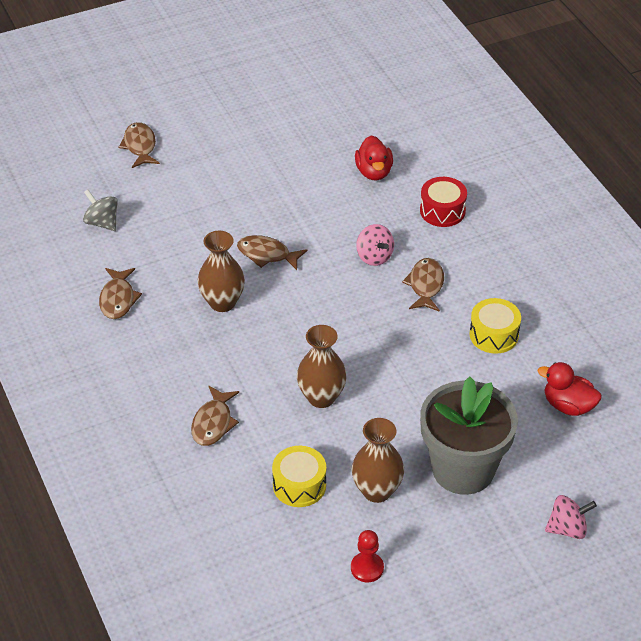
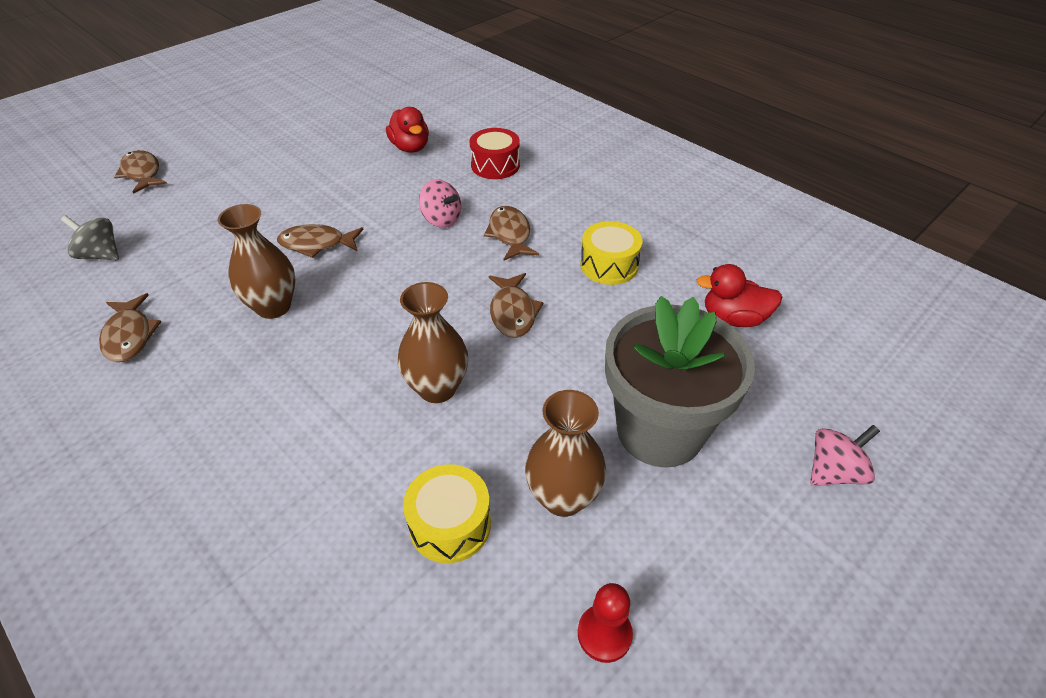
camera: 20 degrees left, 0 degrees up
(213, 423) = (295, 466): brown fish -> brown fish (513, 312)

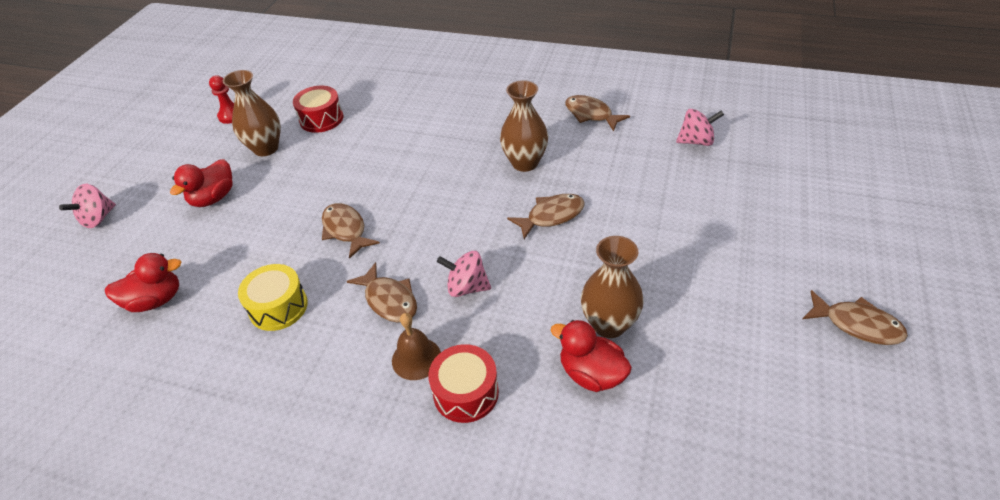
camera: 155 degrees right, 0 degrees up
(100, 255) = (696, 141): grey spinning top -> pink spinning top
(142, 173) = (800, 209): brown fish -> brown fish (857, 325)
(437, 388) = (369, 165): brown vase -> brown vase (609, 324)
(450, 524) = (321, 119): yellow drum -> red drum
(514, 192) = (416, 358): none -> brown bell
(659, 431) = (213, 198): grey flower pot -> red duck

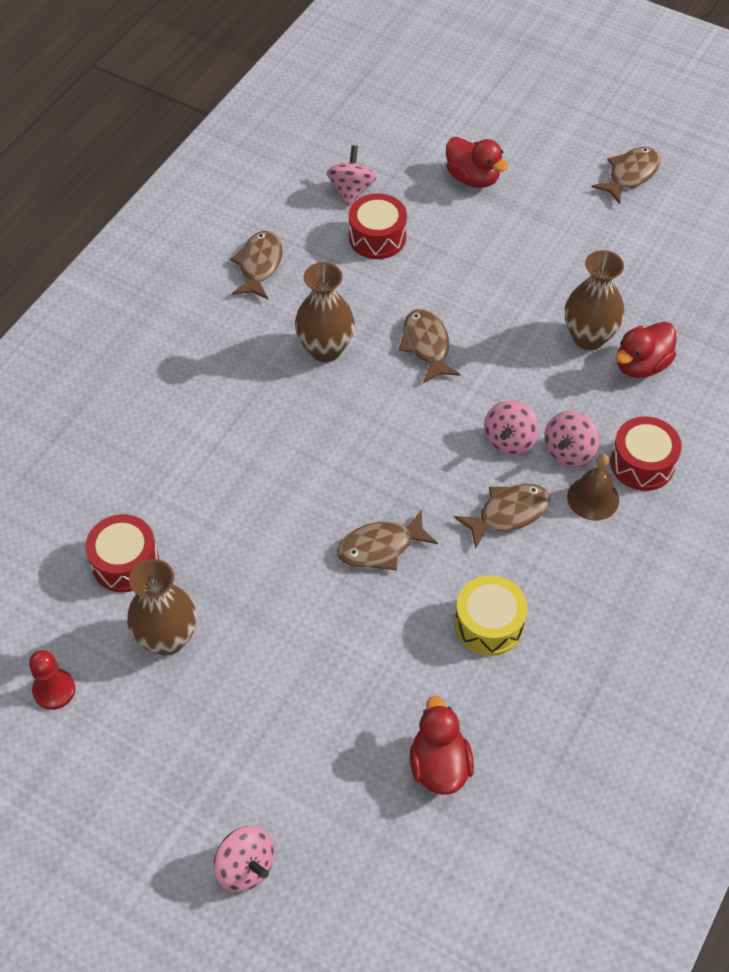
camera: 80 degrees left, 10 degrees up
(213, 198) = (258, 706): red duck -> red duck (473, 178)
(465, 331) = (569, 451): none -> pink spinning top
(591, 114) = (259, 265): brown fish -> brown fish turned 135 degrees clockwise
(654, 165) = (377, 237): none -> red drum

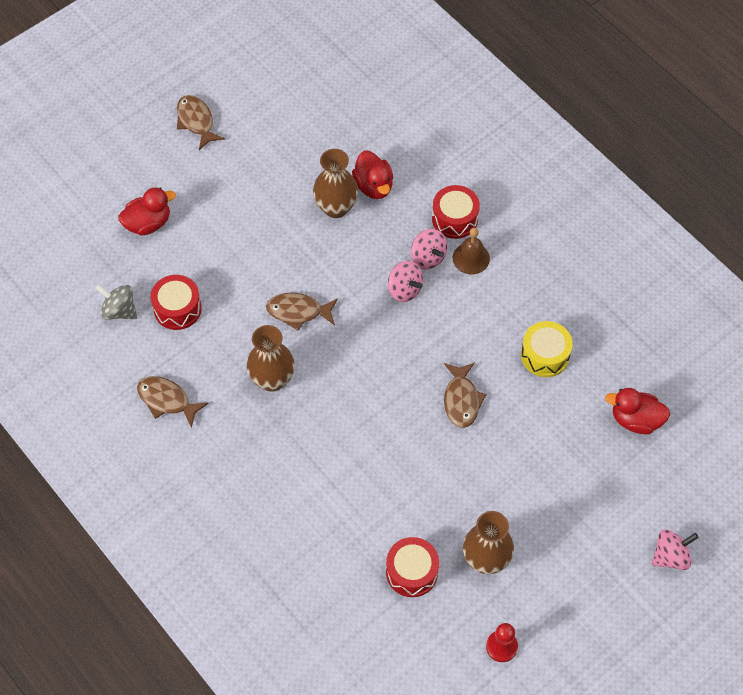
camera: 70 degrees left, 5 degrees up
(351, 191) = (119, 311): pink spinning top -> grey spinning top
(508, 513) = (464, 312): brown fish -> none

